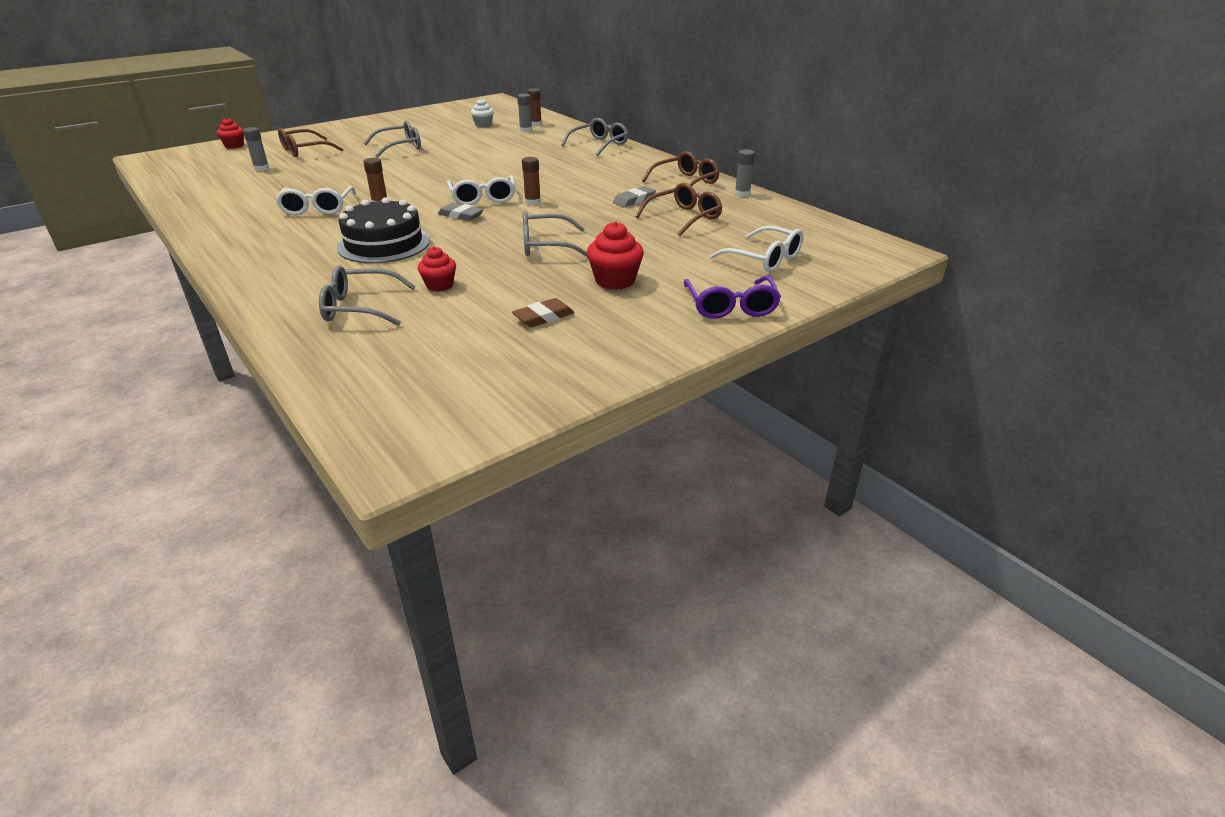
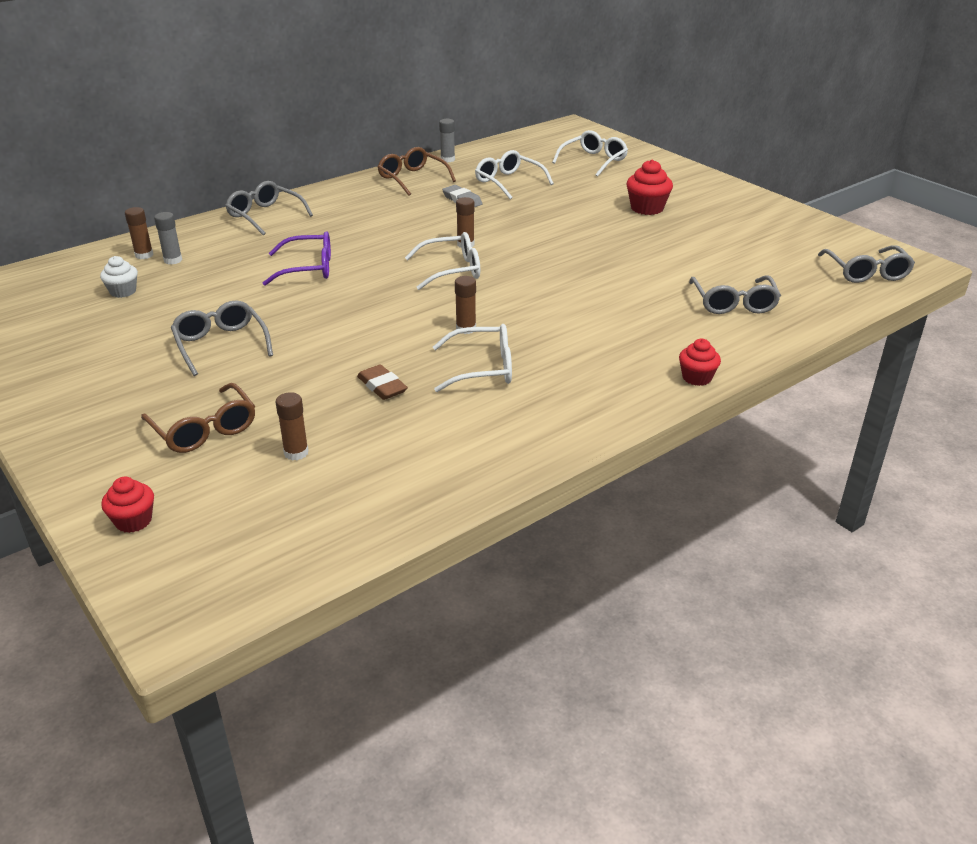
camera: 90 degrees left, 0 degrees up
(261, 168) = (296, 453): grey glue stick -> brown glue stick
(384, 244) = (590, 310): black cake -> none
(439, 285) = (678, 273): red cupcake -> red cupcake (697, 377)
(461, 215) = (506, 278): grey eraser -> none
(543, 317) = (718, 231): brown eraser -> brown eraser (382, 386)
(546, 246) = (582, 234): grey glasses -> grey glasses (866, 272)
(684, 218) = (508, 182): brown glasses -> white glasses
(731, 306) = (677, 174): purple glasses -> purple glasses (308, 268)

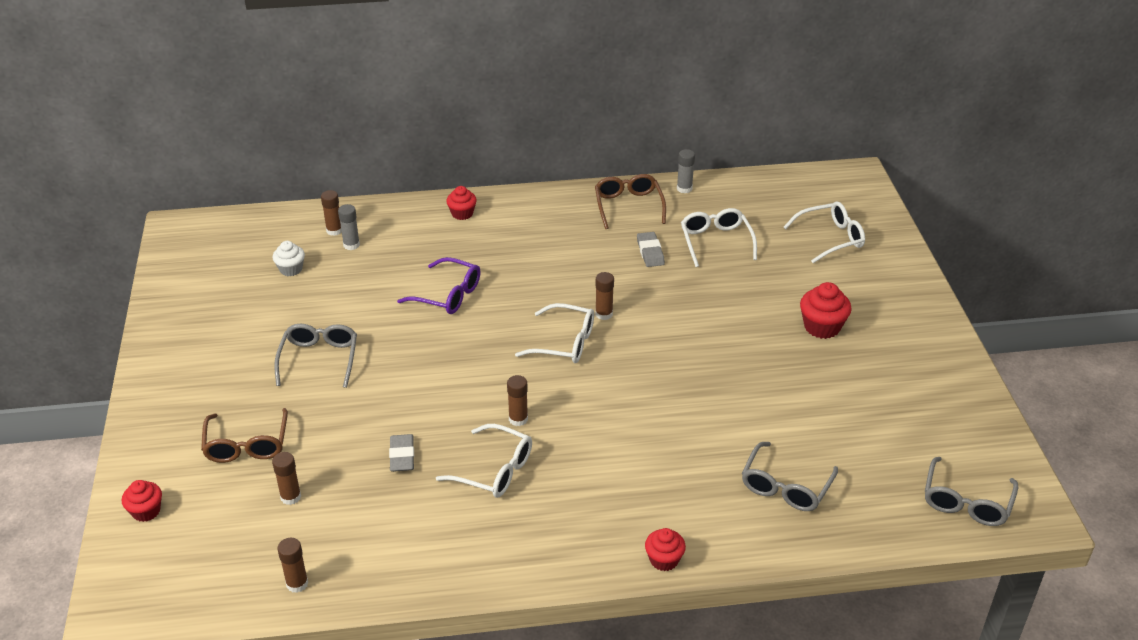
camera: 30 degrees right, 5 degrees up
(265, 216) = (462, 214): grey glasses -> red cupcake
(374, 516) = (297, 583): none -> brown glue stick
(382, 386) = (402, 456): brown eraser -> grey eraser

